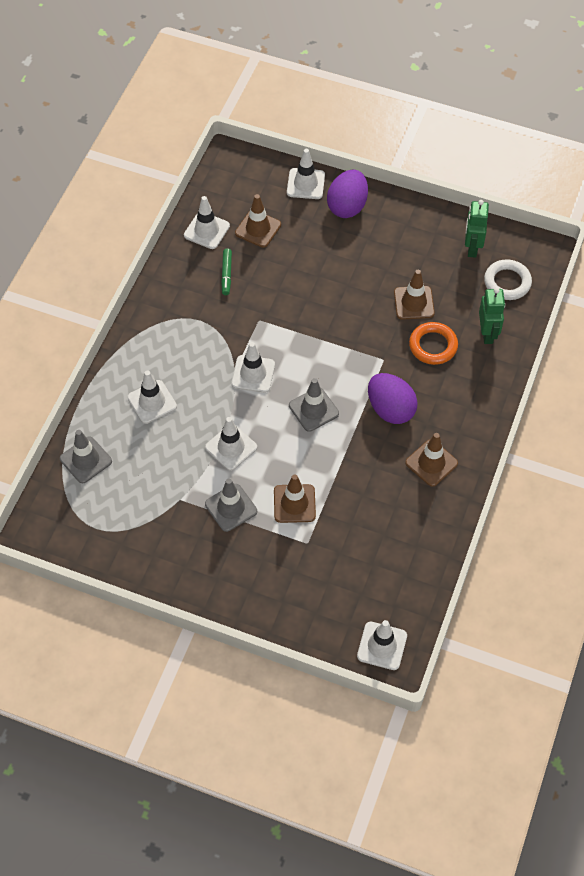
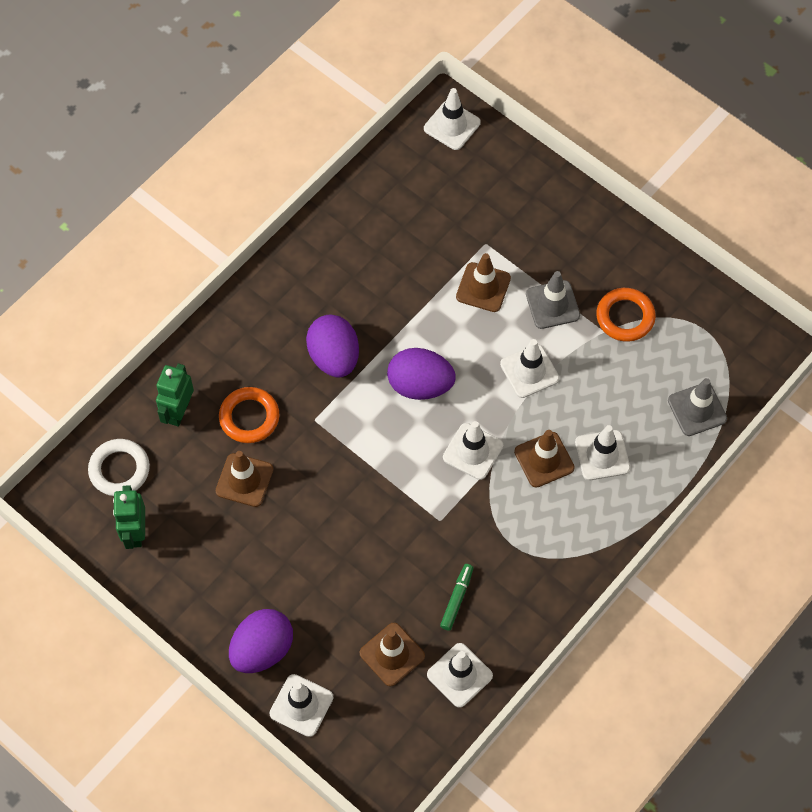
camera: 160 degrees left, 5 degrees up
(166, 517) = (625, 317): none -> orange ring
(313, 409) = (420, 385): grey traffic cone -> purple egg
(431, 463) = (318, 283): brown traffic cone -> brown traffic cone (544, 460)
(472, 247) = (135, 532): green robot -> green robot turned 150 degrees clockwise

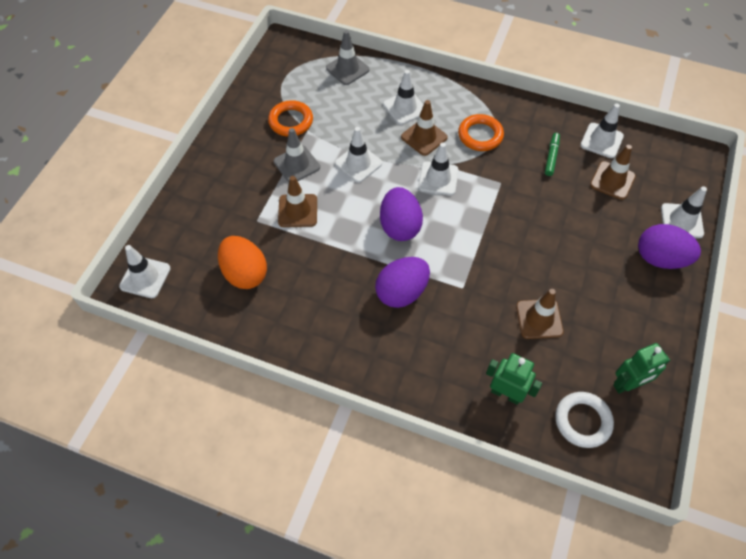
camera: 110 degrees left, 5 degrees down
(178, 411) = (506, 393): green robot -> green robot turned 150 degrees counterclockwise
(249, 417) = (484, 335): orange ring -> orange ring (480, 135)
(420, 216) = (245, 273): none -> orange egg
(457, 599) = (551, 157): green marker -> green marker turned 105 degrees clockwise

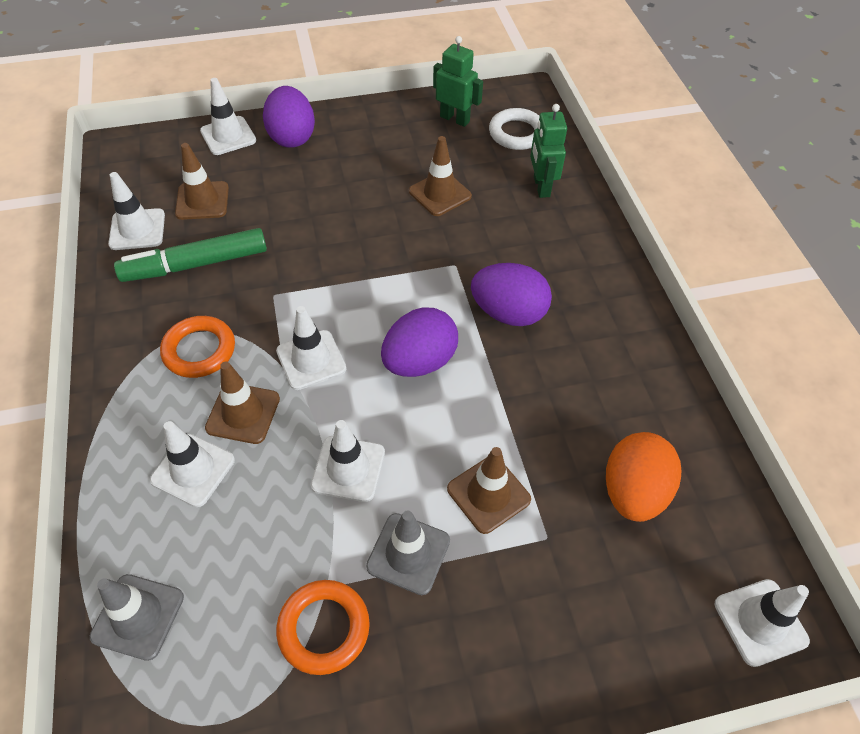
camera: 125 degrees left, 5 degrees down
(551, 157) = (195, 264): green marker -> green marker, size x1.93

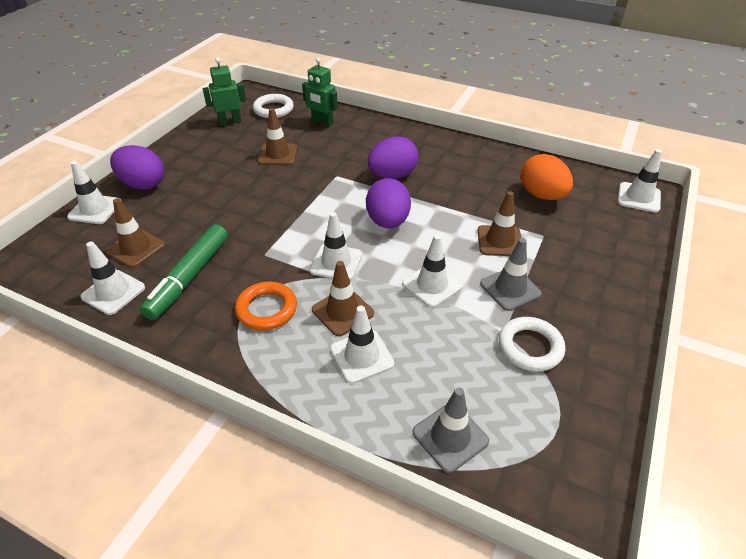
camera: 50 degrees left, 10 degrees down
(324, 628) = (530, 347): orange ring -> white ring

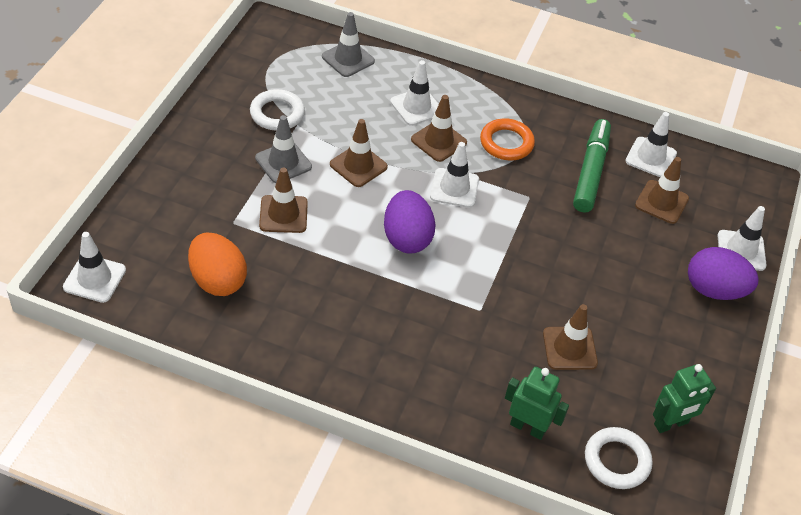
camera: 170 degrees right, 5 degrees up
(392, 175) = (407, 311): purple egg -> none
(432, 285) = (358, 166): white traffic cone -> brown traffic cone

